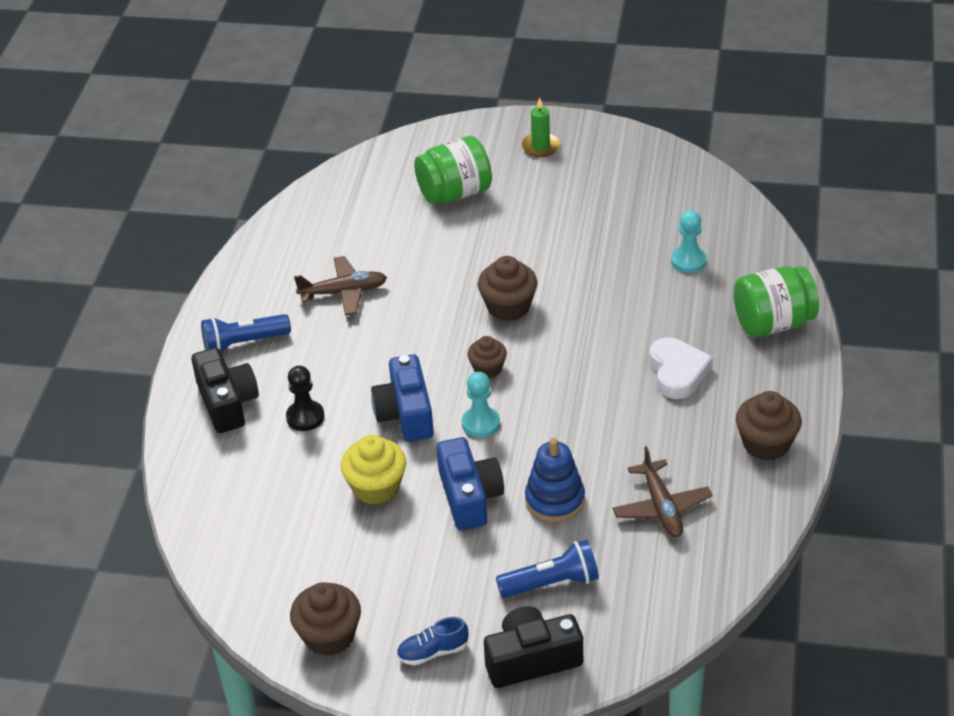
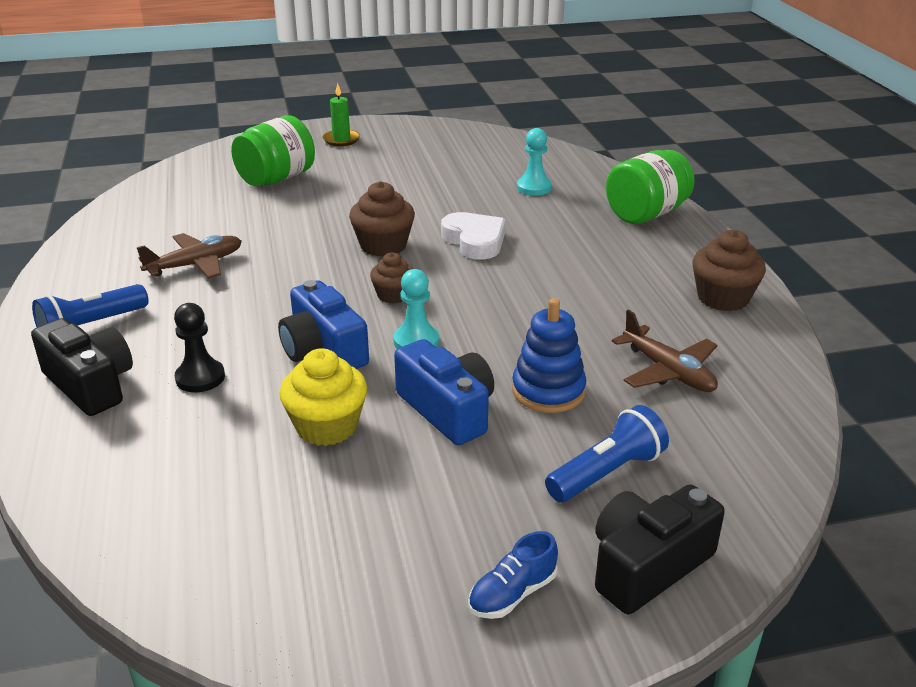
camera: 25 degrees left, 10 degrees down
(329, 636) = (353, 615): brown cupcake -> none
(677, 372) = (590, 262): white heart -> white heart (474, 241)

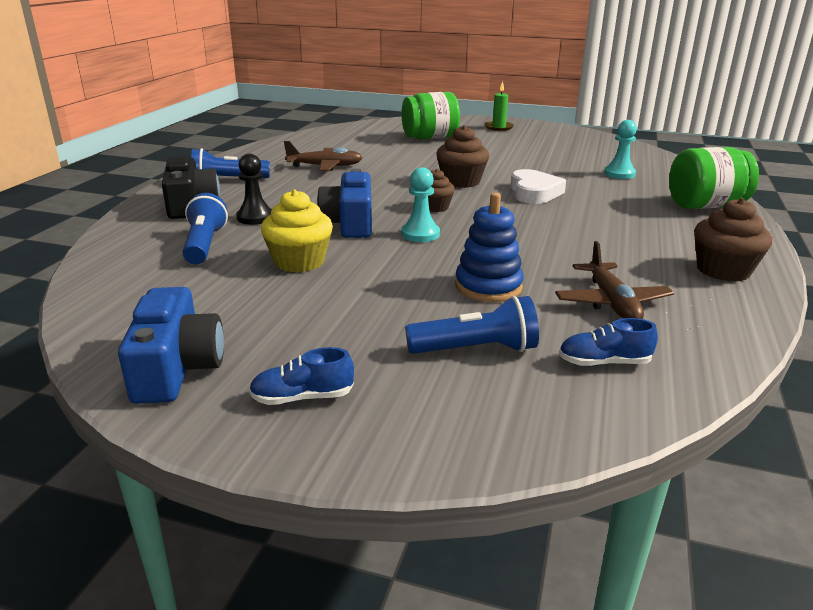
camera: 30 degrees right, 5 degrees down
(186, 442) = (204, 245): none -> blue flashlight
(448, 410) = (395, 276): blue camera -> blue camera (177, 368)
(647, 566) = (437, 422): black camera -> none
(717, 444) = (604, 362): none -> blue shoe

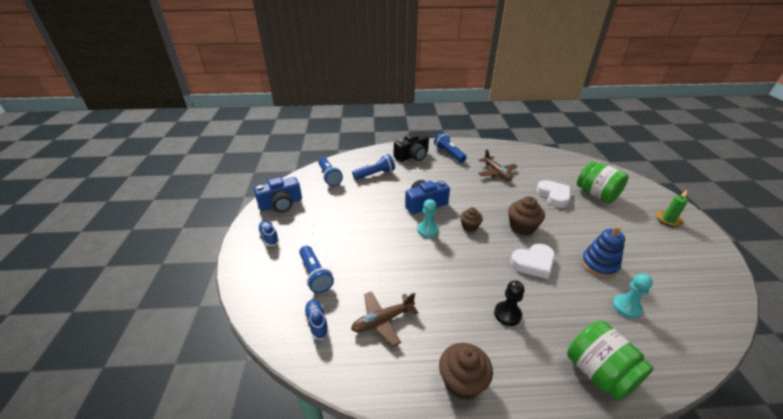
camera: 70 degrees right, 10 degrees up
(144, 291) = (329, 177): none -> blue flashlight
(255, 217) = (411, 176): black pawn -> black pawn (507, 314)
(299, 261) = (373, 202): yellow cupcake -> none
(412, 154) = (554, 196): none -> white heart
(488, 286) = (378, 267): blue stacking toy -> blue stacking toy (599, 264)

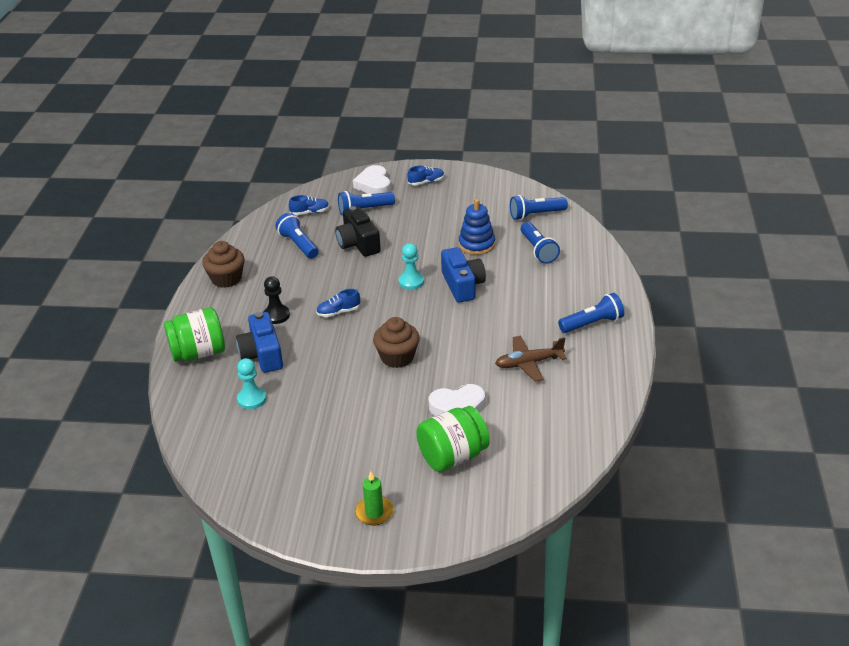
camera: 100 degrees right, 0 degrees up
(281, 204) = (482, 185): blue camera -> blue camera (262, 354)
(382, 320) = (298, 245): brown plane -> blue flashlight
(412, 156) = (587, 286): black camera -> black camera (358, 243)
(470, 226) = (409, 314): brown cupcake -> none
(483, 268) = (338, 312): none -> blue shoe
(533, 263) = (334, 350): white heart -> white heart (374, 184)
(599, 264) = (314, 402): blue stacking toy -> blue stacking toy (476, 244)

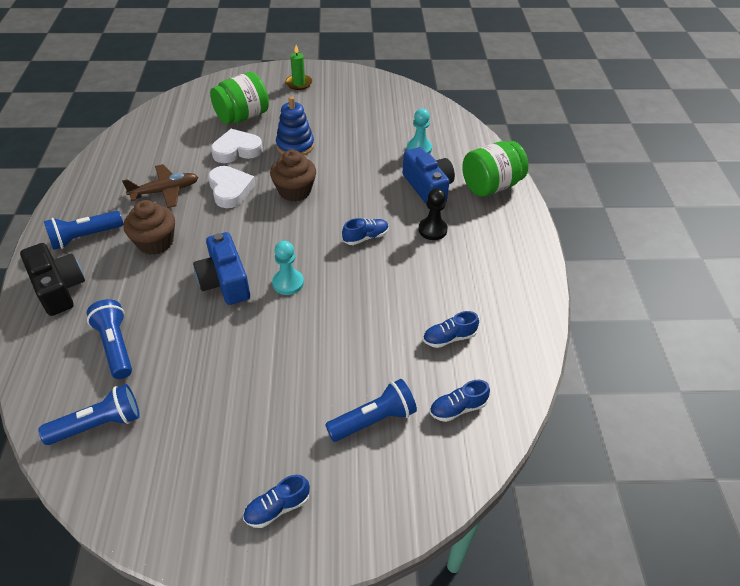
camera: 170 degrees right, 10 degrees up
(226, 279) = (514, 276): brown cupcake -> brown cupcake (155, 242)
(298, 245) = (449, 338): blue flashlight -> blue shoe
(358, 243) = (367, 345): black camera -> black camera (59, 288)
(374, 184) = (371, 493): white heart -> white heart (230, 190)
(476, 244) = (200, 352): blue stacking toy -> blue stacking toy (295, 146)

